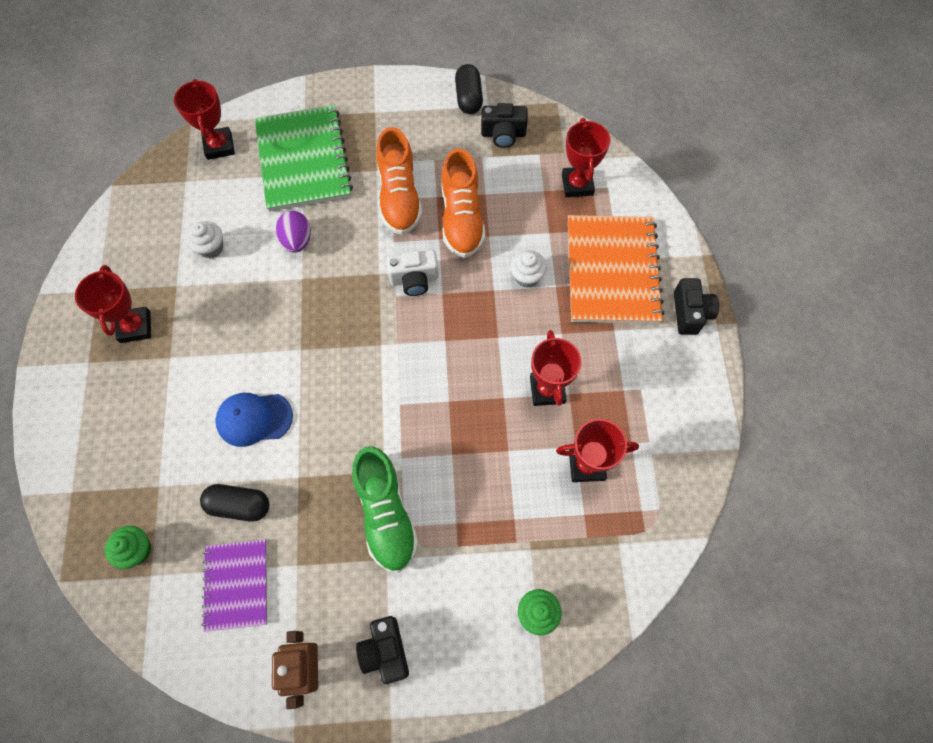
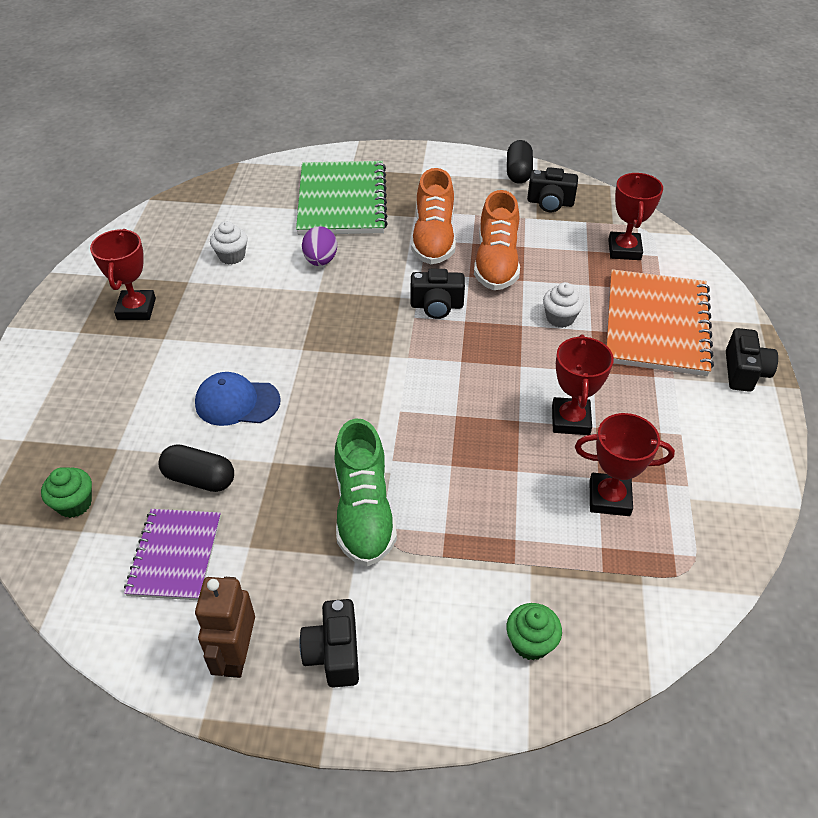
camera: 10 degrees right, 20 degrees down
(219, 146) = (261, 182): red trophy -> none
(414, 279) = (437, 306): white camera -> black camera

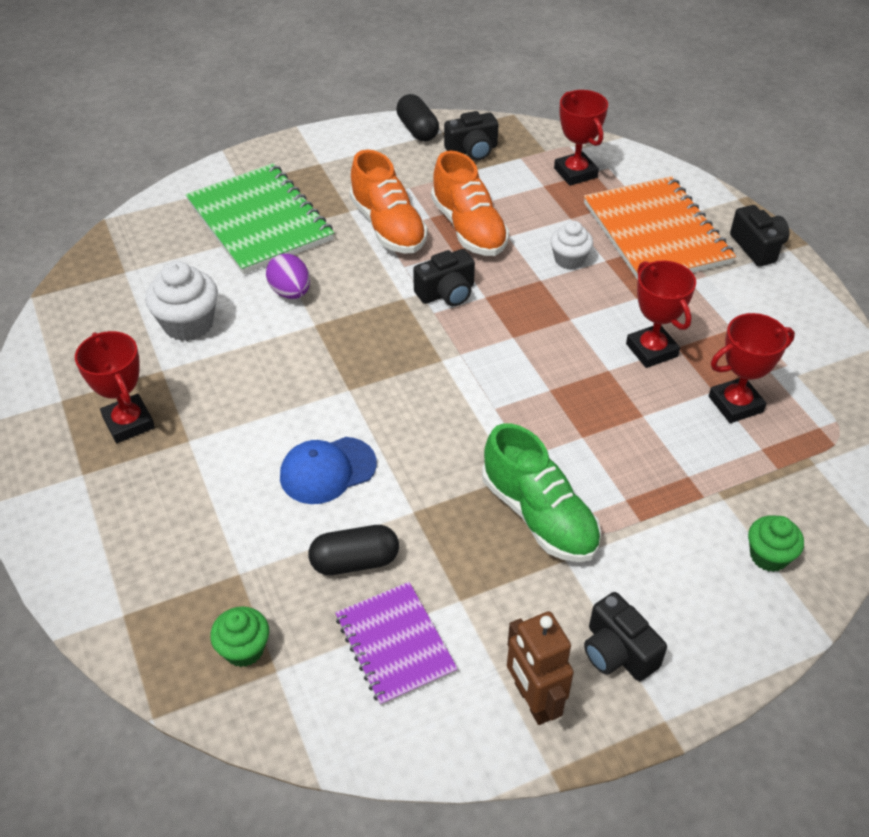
camera: 30 degrees left, 0 degrees up
(232, 256) = (188, 324): white cupcake -> white cupcake, size x1.56

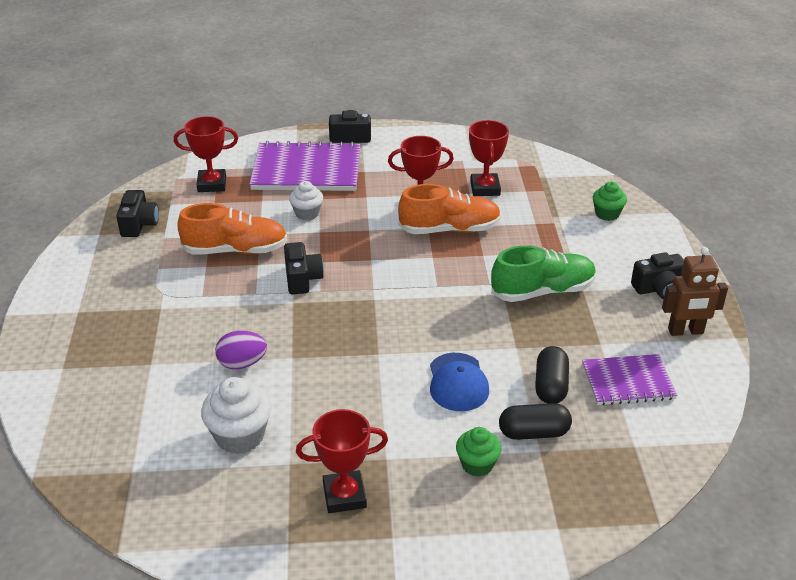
camera: 70 degrees left, 10 degrees down
(244, 649) = (611, 460): green cupcake -> green cupcake (477, 464)
(259, 221) = (130, 365): green notebook -> none
(388, 227) = (200, 291): orange shoe -> orange shoe (449, 229)
(417, 130) = (83, 246): black capsule -> black capsule (534, 433)
(656, 233) = (306, 170): orange notebook -> purple notebook

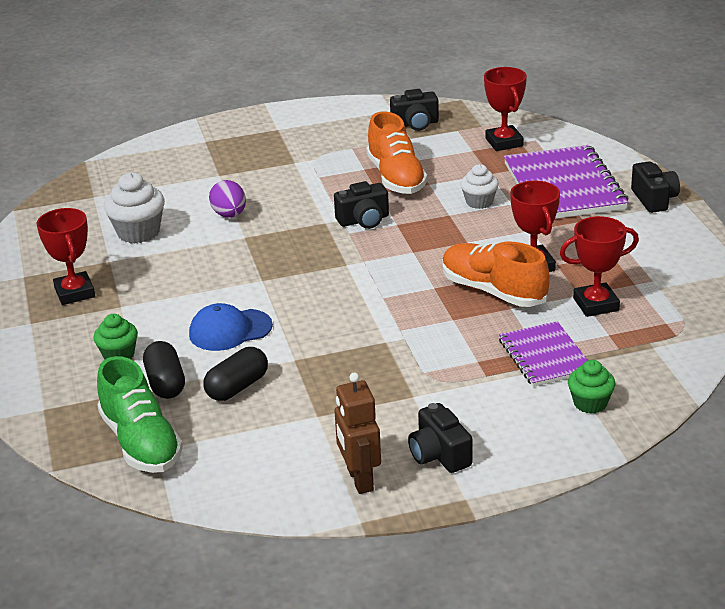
camera: 80 degrees right, 5 degrees down
(449, 229) = (493, 291): orange shoe -> orange shoe turned 150 degrees clockwise
(542, 291) = (399, 367): green shoe -> green shoe (141, 442)
(550, 386) = (237, 387): black capsule -> black capsule turned 45 degrees counterclockwise
(628, 381) = (256, 439): purple notebook -> purple notebook (545, 356)

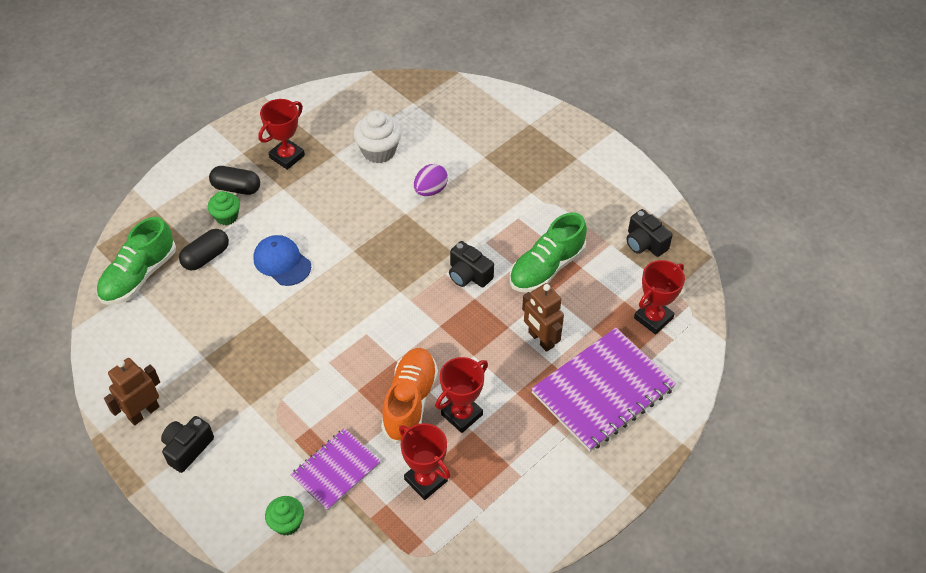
camera: 60 degrees right, 20 degrees up
(237, 387) = (217, 298): black capsule -> black capsule (236, 188)
(396, 177) = (546, 267): orange shoe -> green shoe
(479, 202) = (540, 339): white cupcake -> brown robot
(654, 199) = (621, 468): black camera -> none

